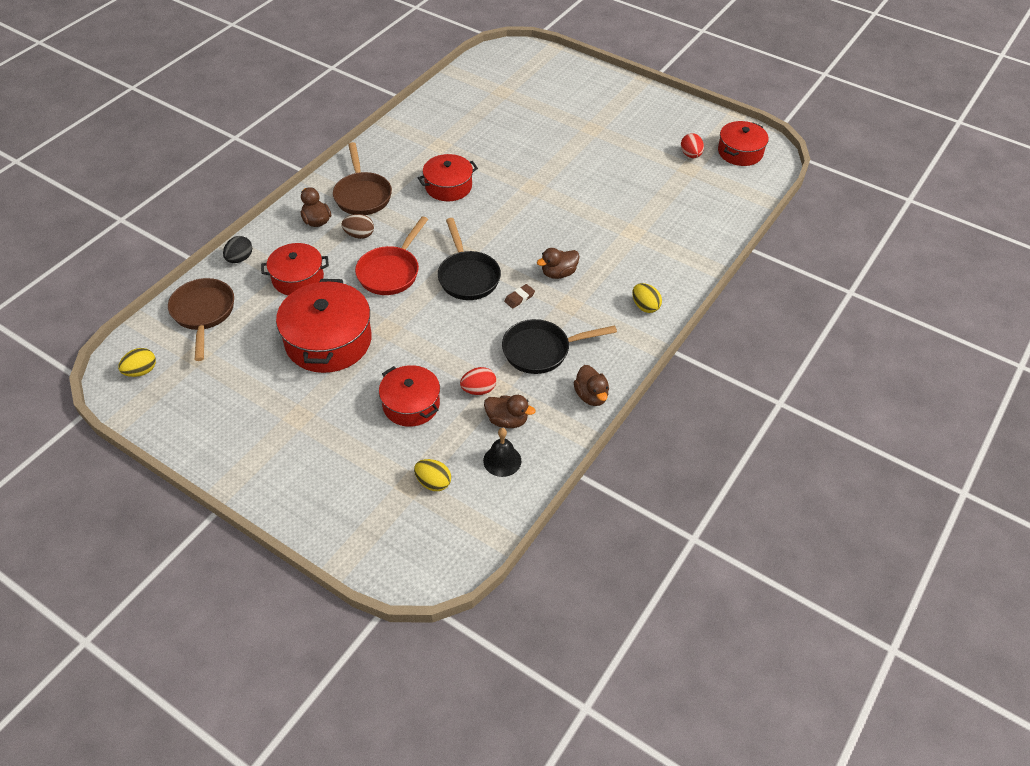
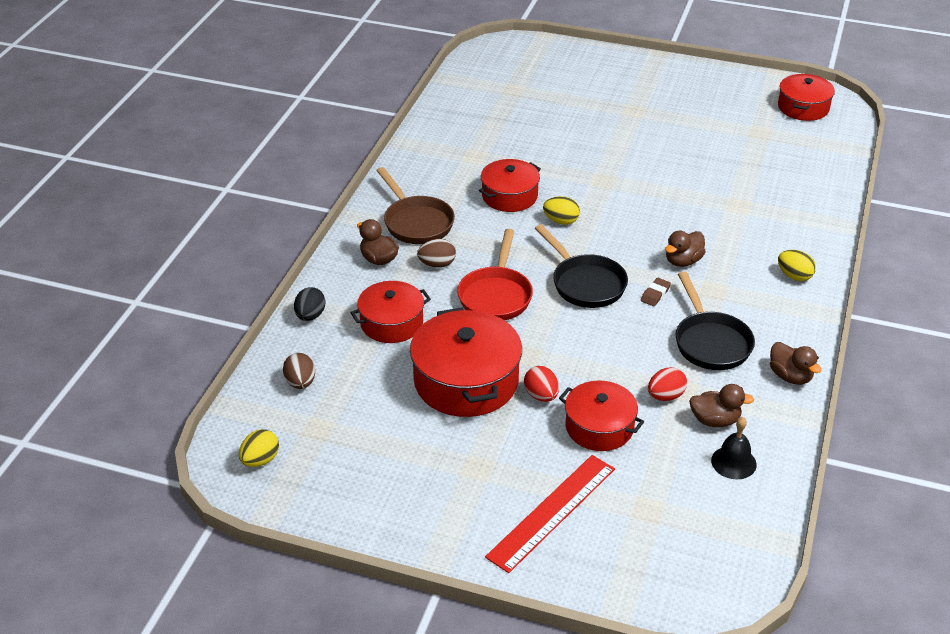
camera: 15 degrees left, 10 degrees down
(203, 314) = (300, 383): brown pan -> brown egg
(335, 468) = (551, 512): none -> red ruler
(433, 483) = (671, 502): yellow egg -> yellow egg (561, 221)
(541, 350) = (710, 342): black pan -> black pan turned 75 degrees counterclockwise
(690, 155) = (753, 119): red egg -> red egg (541, 396)

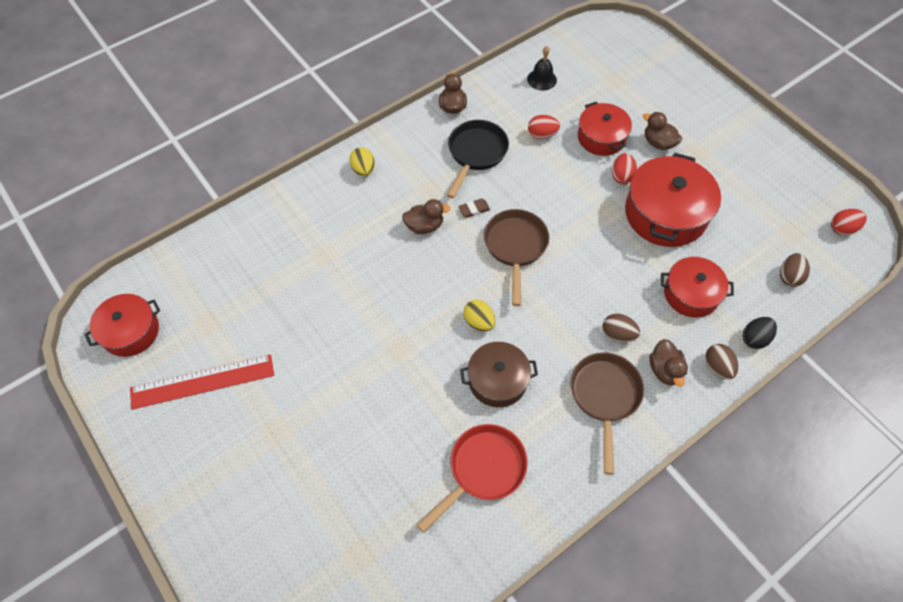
camera: 145 degrees left, 20 degrees up
(260, 460) = (842, 229): yellow egg -> red egg
(333, 281) = (717, 367): none -> brown egg
(496, 295) = (592, 275): red pan -> red pan (483, 470)
(509, 196) = (497, 380): red pot -> brown pot
(551, 512) = (670, 105): red ruler -> red ruler (202, 382)
(585, 283) = (515, 247): black pan -> brown pan
(715, 420) = (527, 106): brown duck -> brown duck (658, 143)

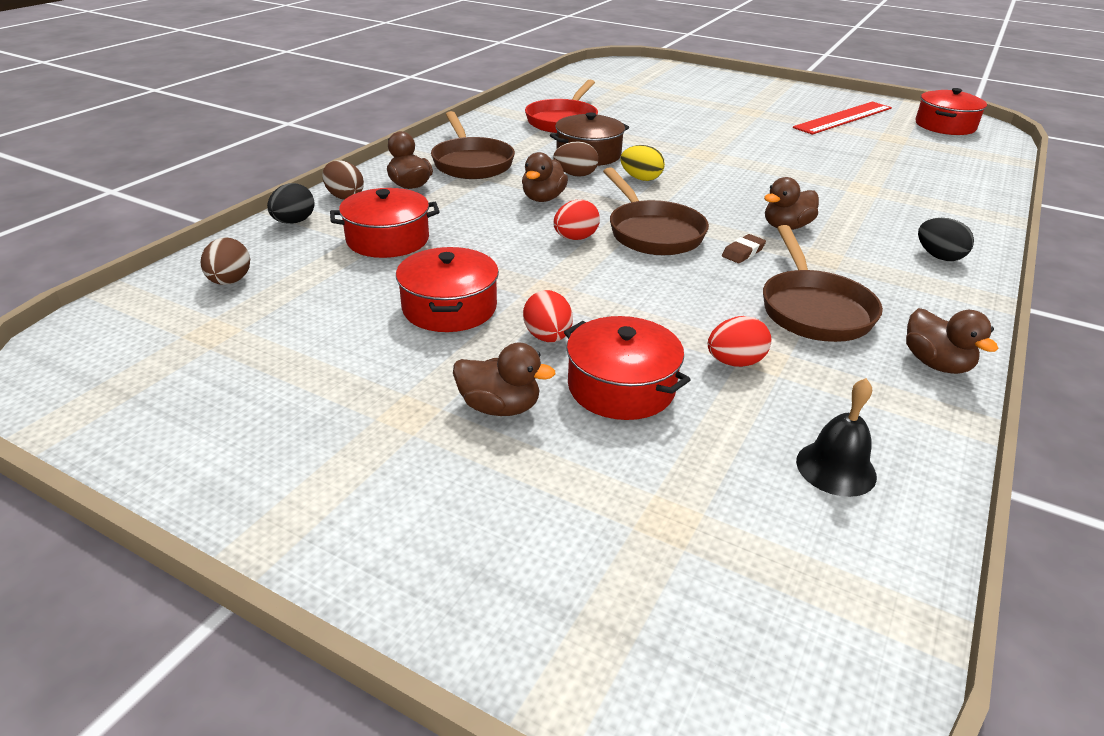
camera: 155 degrees right, 25 degrees down
(363, 170) = (938, 257): yellow egg -> black egg
(475, 154) = (813, 309): black pan -> brown pan
(568, 315) = (543, 198): none -> brown duck
(617, 334) = (475, 197): brown egg -> brown egg (575, 175)
(665, 213) = (449, 308): red pot -> red pot, size x0.63
(842, 229) = (102, 357): red egg -> red egg (575, 238)

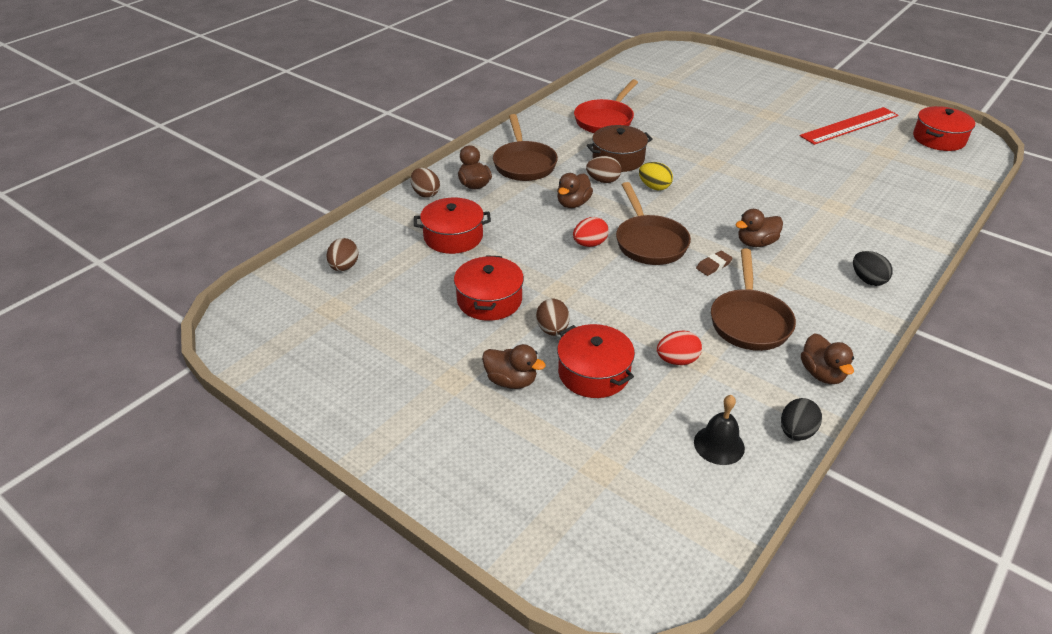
camera: 10 degrees right, 5 degrees up
(294, 222) = (388, 216): black egg -> black egg (796, 432)
(547, 337) = (552, 330): red egg -> brown egg

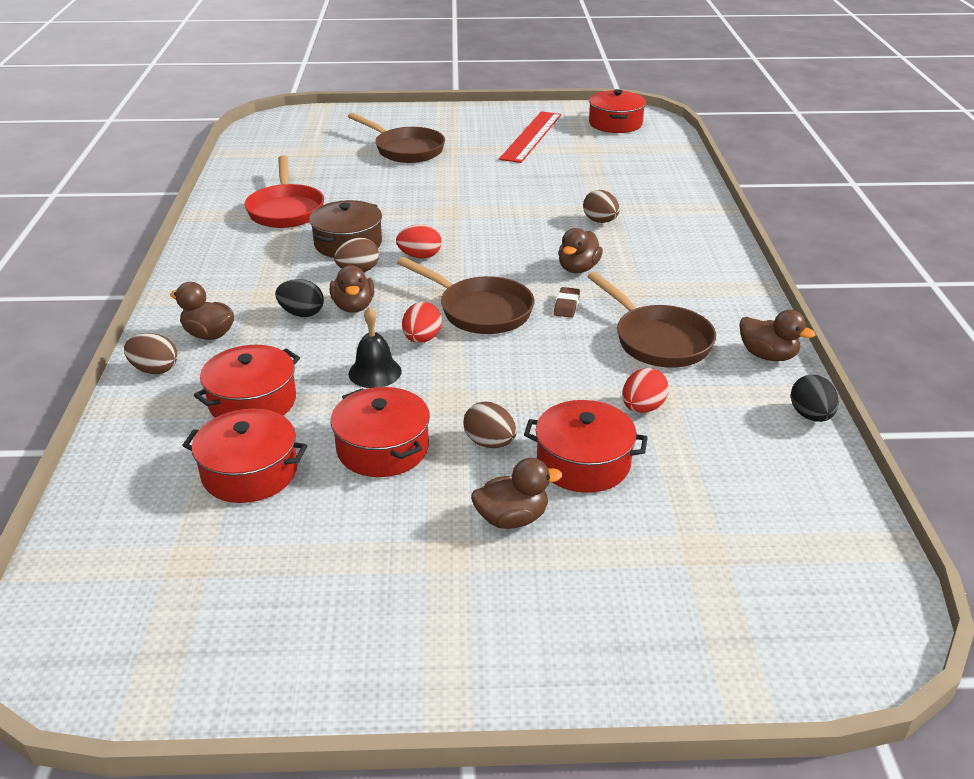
camera: 40 degrees left, 5 degrees down
(344, 267) = (144, 504): brown egg -> brown egg (600, 221)
(409, 276) = (250, 472): none -> red pot
(524, 163) = (244, 288): brown pan -> brown pan (405, 149)
(654, 187) = (420, 256): yellow egg -> red egg
(719, 445) = (769, 463): black bell -> black bell (375, 372)
(867, 280) = (704, 260): black egg -> black egg (302, 313)

